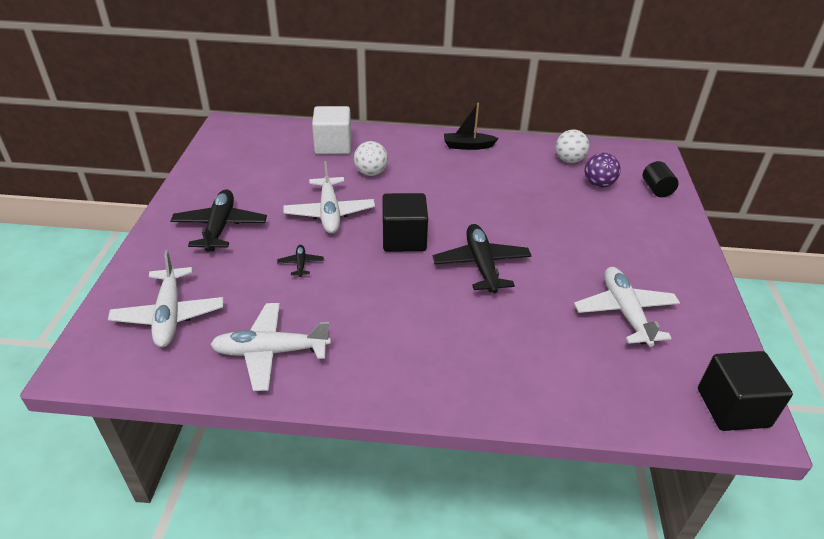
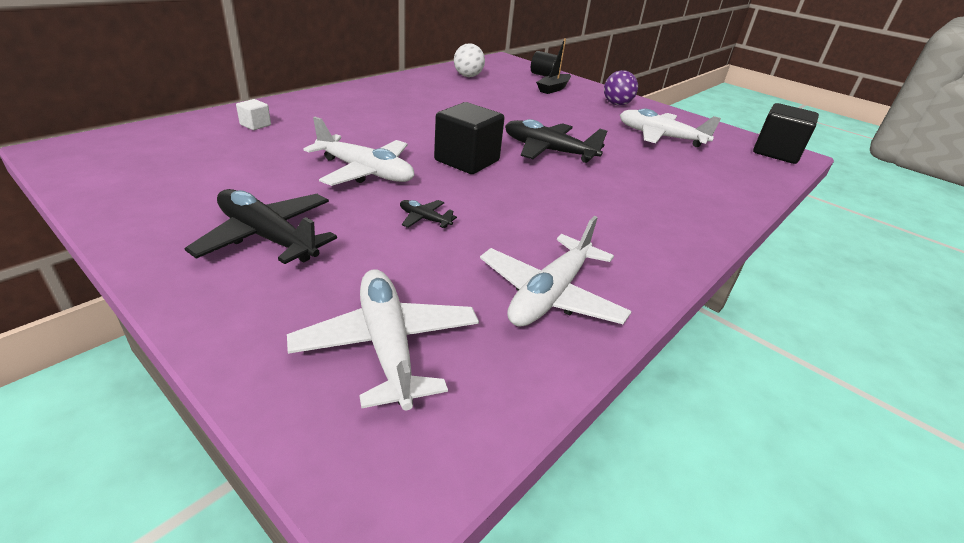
camera: 55 degrees left, 5 degrees down
(169, 315) = (387, 345): white plane -> white plane turned 135 degrees counterclockwise
(333, 146) = (255, 125): white cube -> white cube, size x0.47
(371, 173) = (340, 131): white ball -> none
(468, 146) = (383, 88): black boat -> black boat (553, 89)
(598, 184) = (511, 83): purple ball -> purple ball (616, 104)

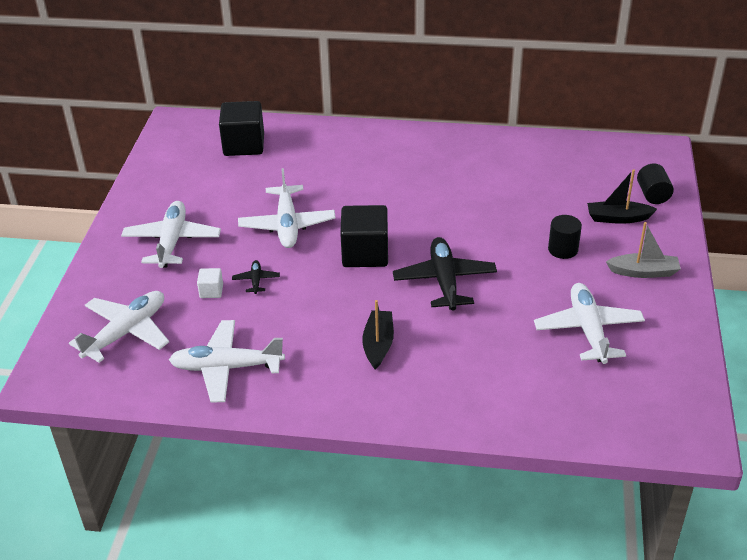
camera: 60 degrees right, 5 degrees up
(255, 125) = (293, 146): white cube -> white cube (211, 291)
(267, 237) = (172, 241): black plane -> white plane
(468, 76) = (559, 160): white ball -> none
(564, 110) = (563, 249): none -> black cylinder
(600, 204) = (378, 344): none -> black boat
(616, 104) = (643, 272): purple ball -> grey boat
(776, 153) = (676, 422): black cube -> black cube (244, 145)

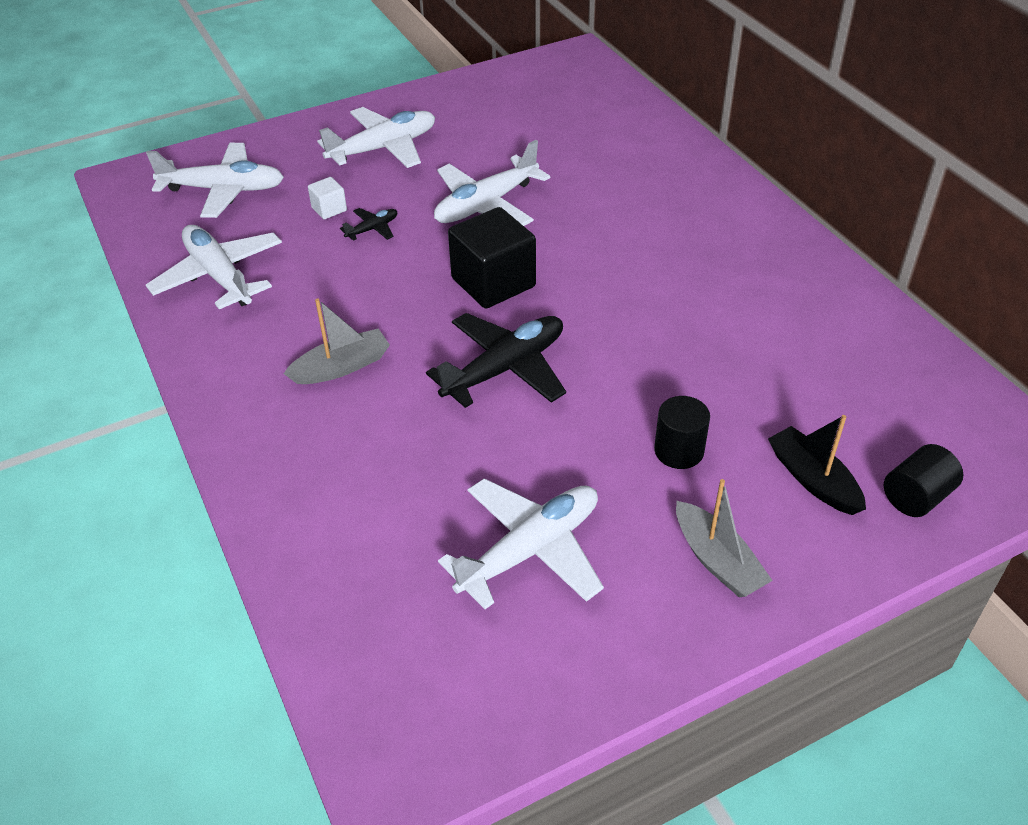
camera: 55 degrees right, 5 degrees up
(244, 145) = (591, 112): black cube -> none
(378, 344) = (341, 367): black boat -> grey boat

